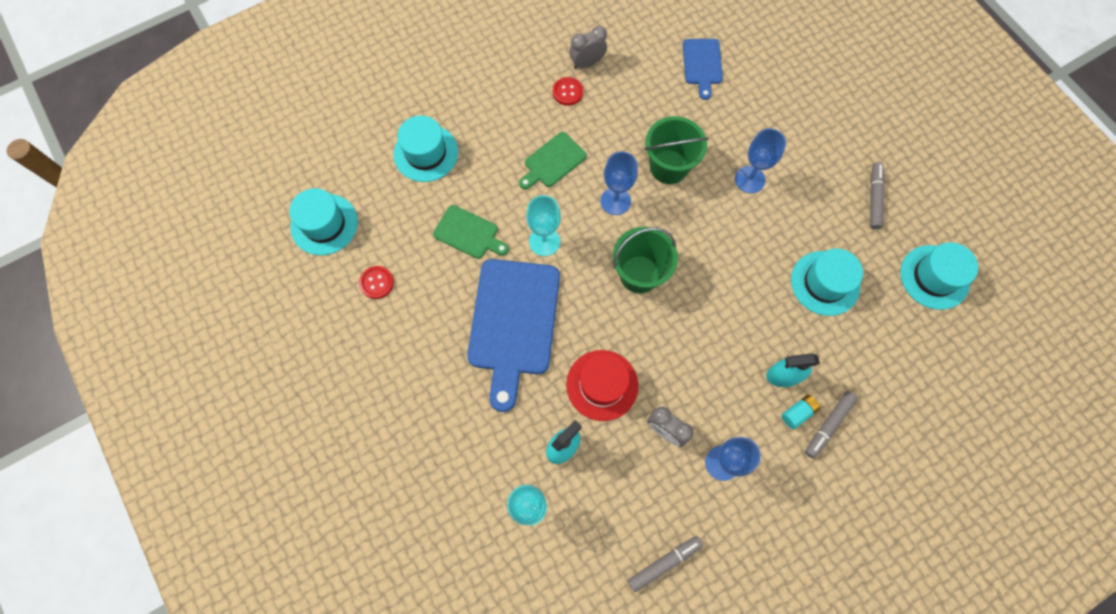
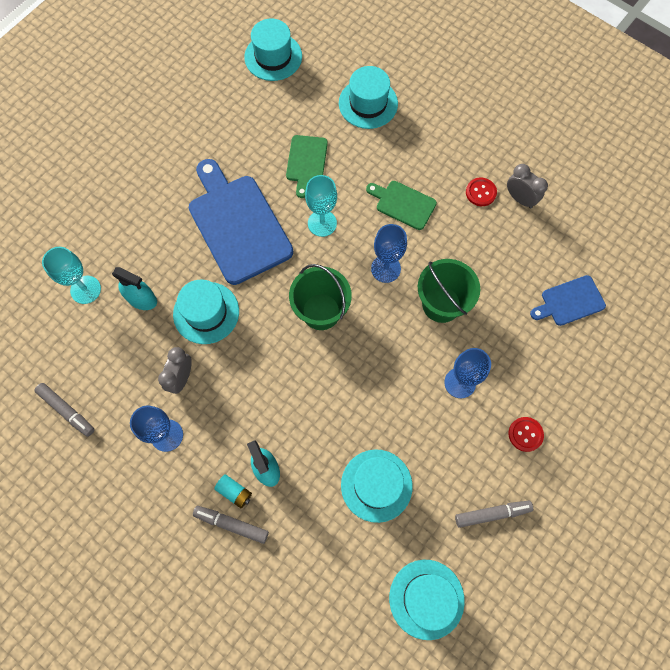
camera: 70 degrees right, 0 degrees up
(376, 283) = (236, 112): red button -> red button (525, 434)
(513, 323) = (237, 224): blue cutting board -> blue cutting board turned 75 degrees clockwise
(602, 385) = (206, 312): red hat -> turquoise hat

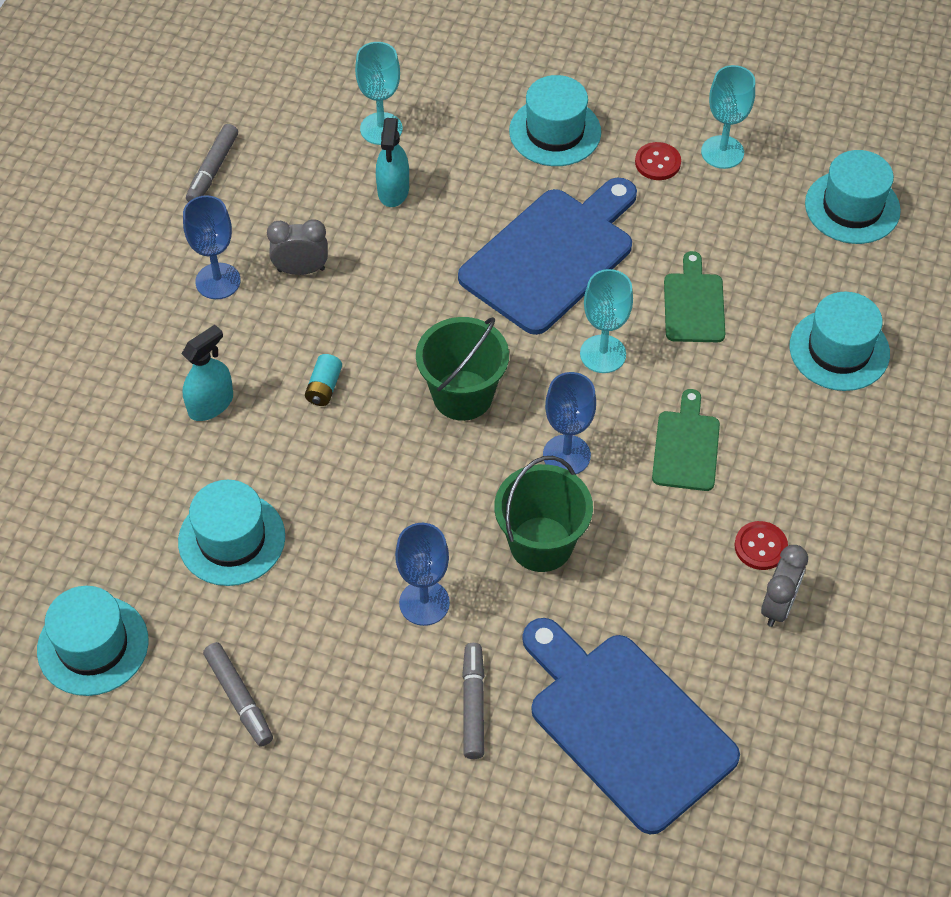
camera: 70 degrees right, 15 degrees down
(202, 104) = (722, 152): none -> turquoise goblet
(206, 312) = (404, 265): turquoise hat -> turquoise hat (555, 132)
(231, 524) = (125, 389): grey marker -> grey marker (473, 704)
(234, 492) = (168, 378): turquoise battery -> turquoise battery (324, 387)
(306, 162) = (694, 304): green cutting board -> green cutting board turned 105 degrees clockwise
(525, 434) = (376, 713): red button -> red button (657, 162)
(569, 301) = (625, 725): blue cutting board -> blue cutting board, size x1.94

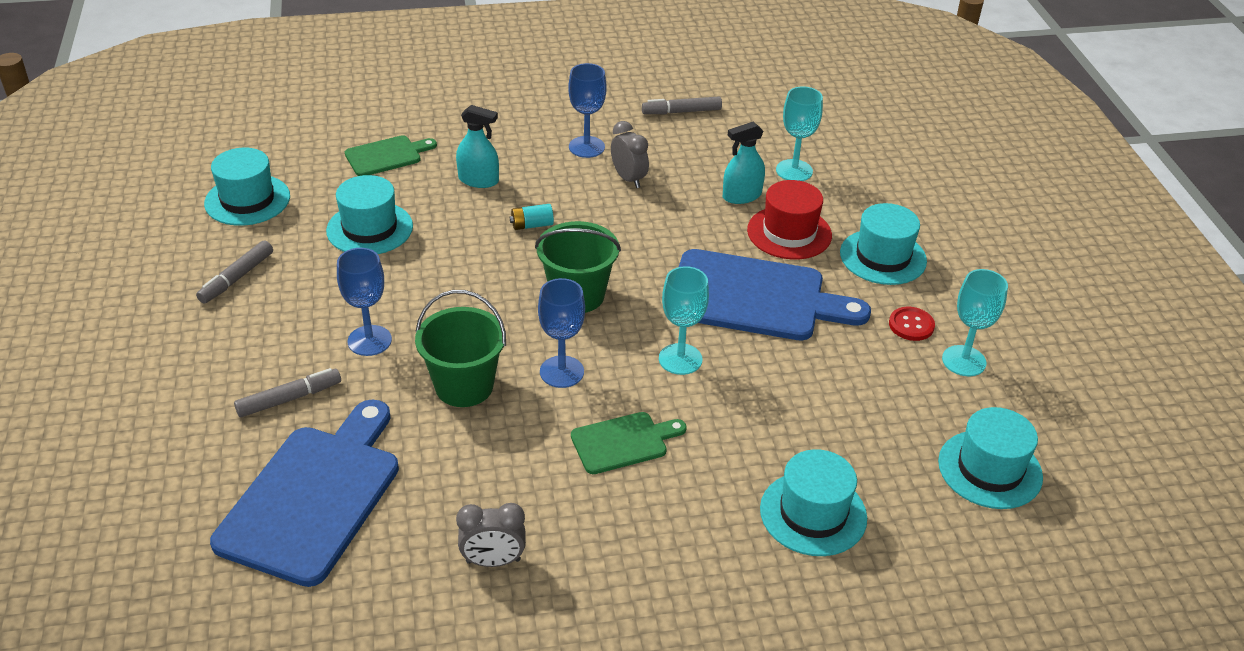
camera: 60 degrees right, 15 degrees down
(475, 182) = (789, 233): none -> red hat
(694, 304) = (780, 397): green cutting board -> green cutting board (386, 156)
(760, 546) = (550, 527): red button -> none

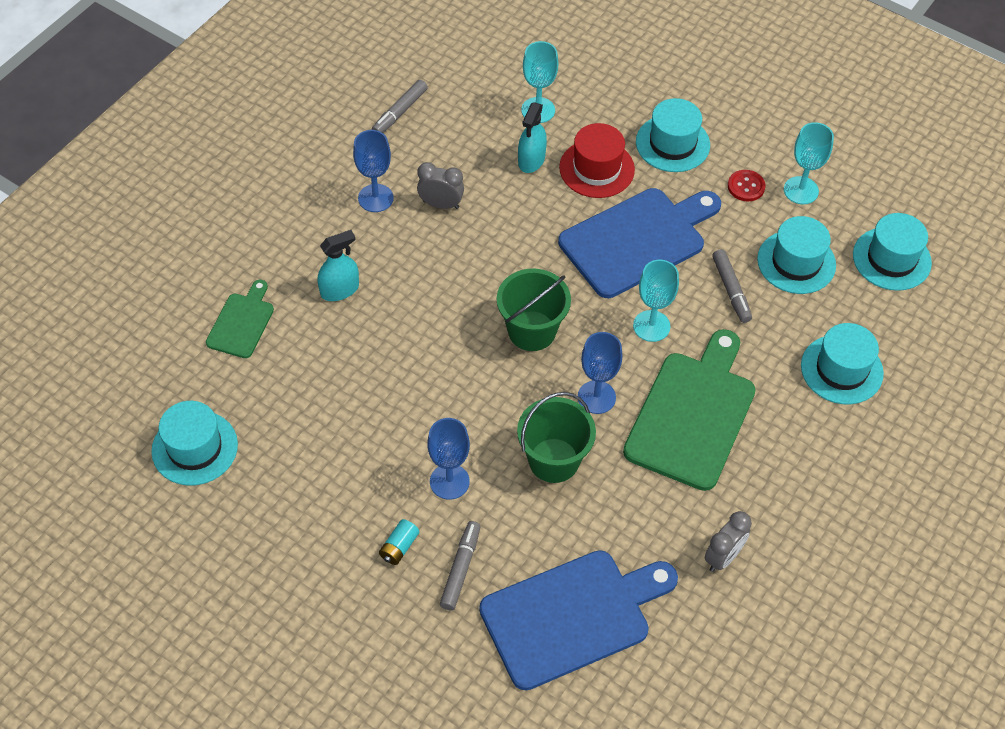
camera: 45 degrees left, 15 degrees up
(237, 278) = (288, 516): grey marker -> grey marker (731, 290)
(314, 497) = (572, 616): blue cutting board -> blue cutting board turned 90 degrees clockwise
(370, 228) = (322, 395): turquoise hat -> turquoise hat (796, 262)
(532, 225) = (428, 298): turquoise battery -> turquoise battery (399, 547)
(623, 442) = (692, 414): green cutting board -> green cutting board, size x1.94

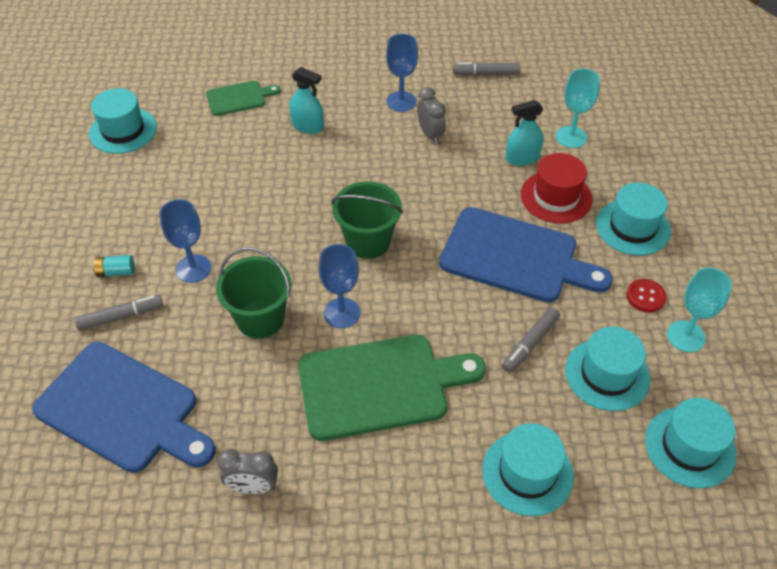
camera: 55 degrees right, 5 degrees down
(651, 326) = (442, 310): turquoise goblet -> none

